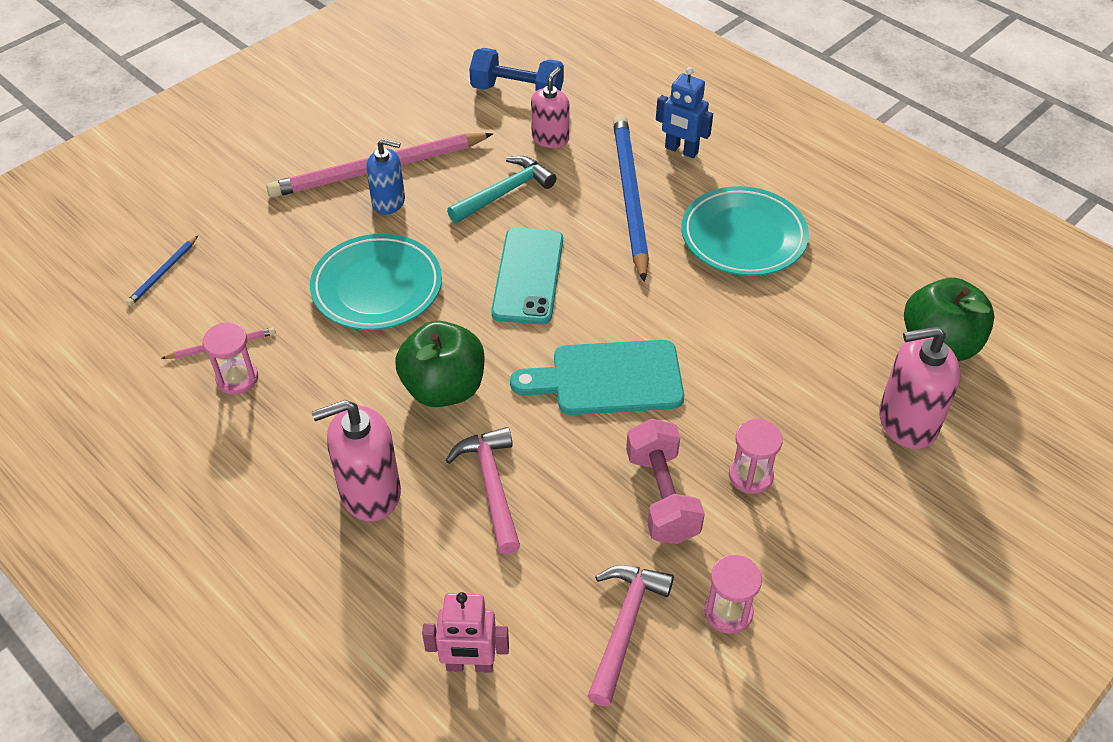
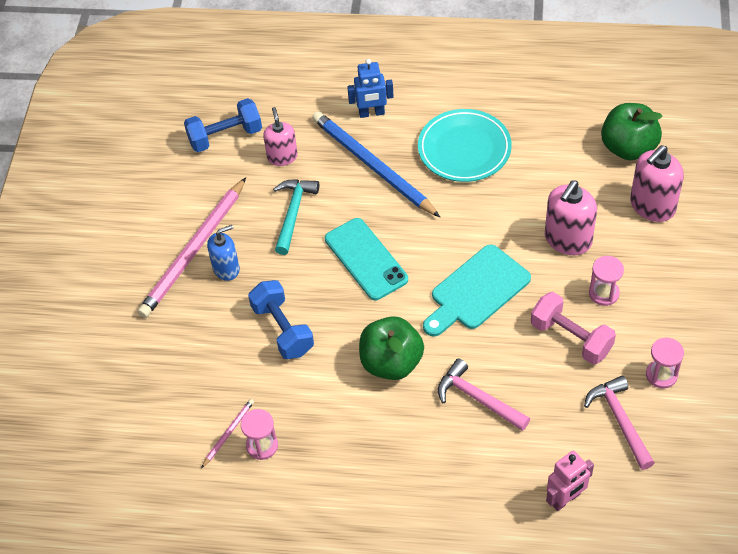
camera: 35 degrees left, 5 degrees up
(163, 273) = (133, 416): blue pencil -> none
(370, 492) = (416, 452): pink soap dispenser -> pink soap dispenser (567, 240)
(377, 287) = (282, 329): turquoise plate -> blue dumbbell

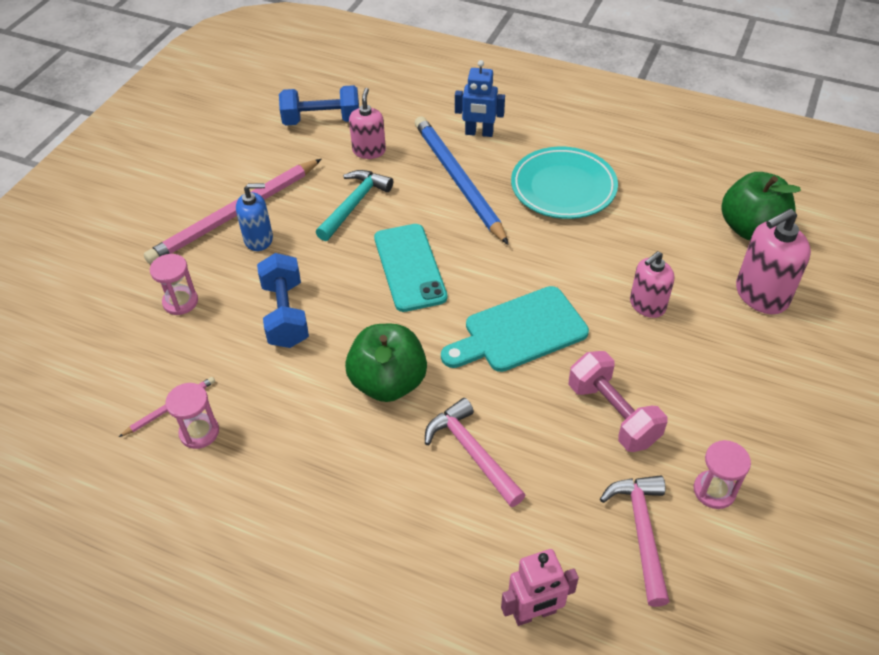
camera: 15 degrees right, 5 degrees down
(567, 240) = (647, 305): pink soap dispenser -> pink soap dispenser, size x0.66
(604, 293) = (671, 374): pink hourglass -> pink hourglass (180, 302)

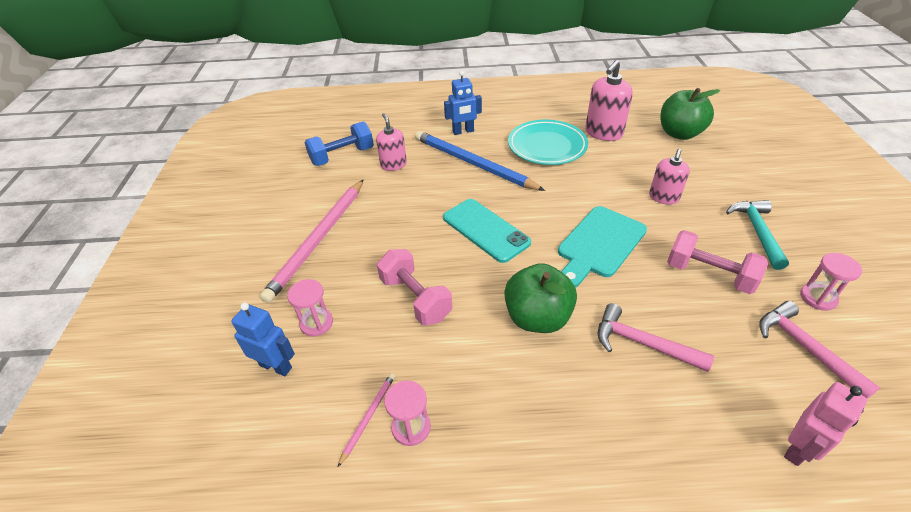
camera: 25 degrees left, 5 degrees down
(122, 328) = (276, 366): none -> blue robot
(258, 239) = (351, 251): blue soap dispenser -> none
(286, 314) = (415, 298): blue dumbbell -> pink dumbbell
(354, 204) = (410, 202): turquoise hammer -> turquoise hammer (757, 231)
(761, 295) = (722, 167): pink soap dispenser -> pink soap dispenser (603, 133)

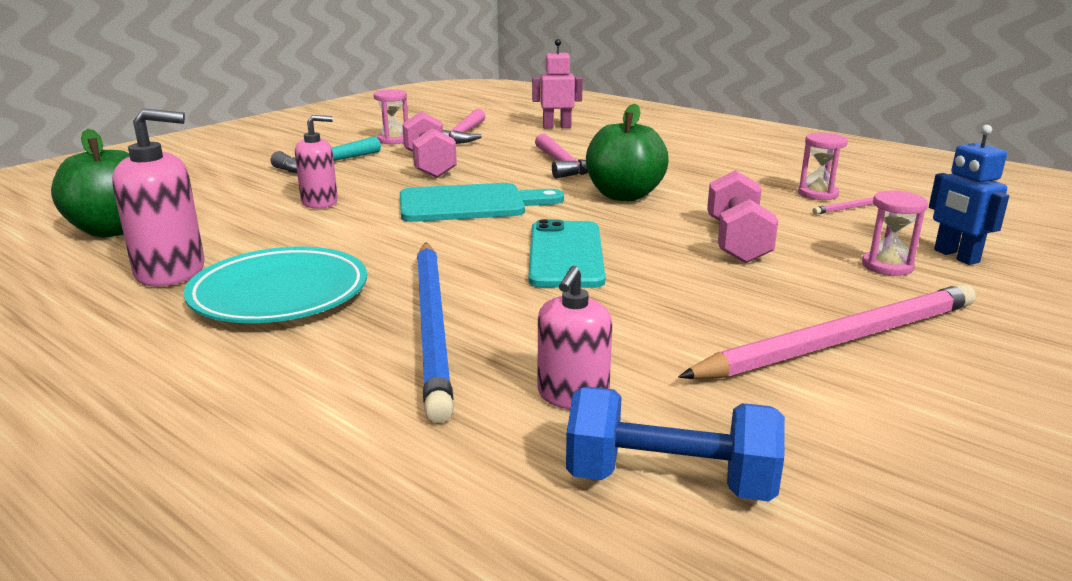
camera: 140 degrees left, 20 degrees down
(463, 131) = (329, 389): blue robot -> none

